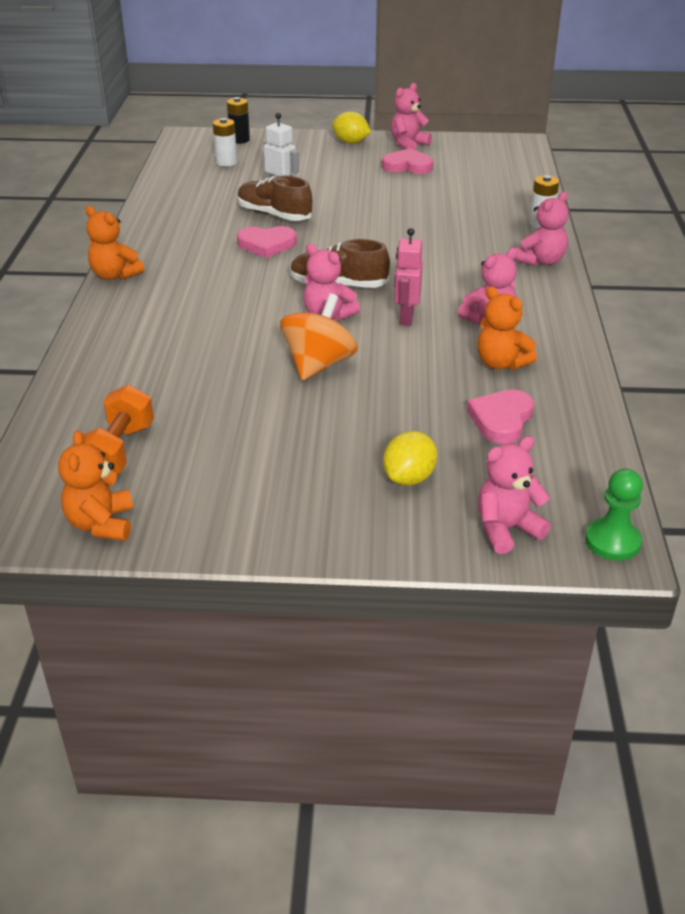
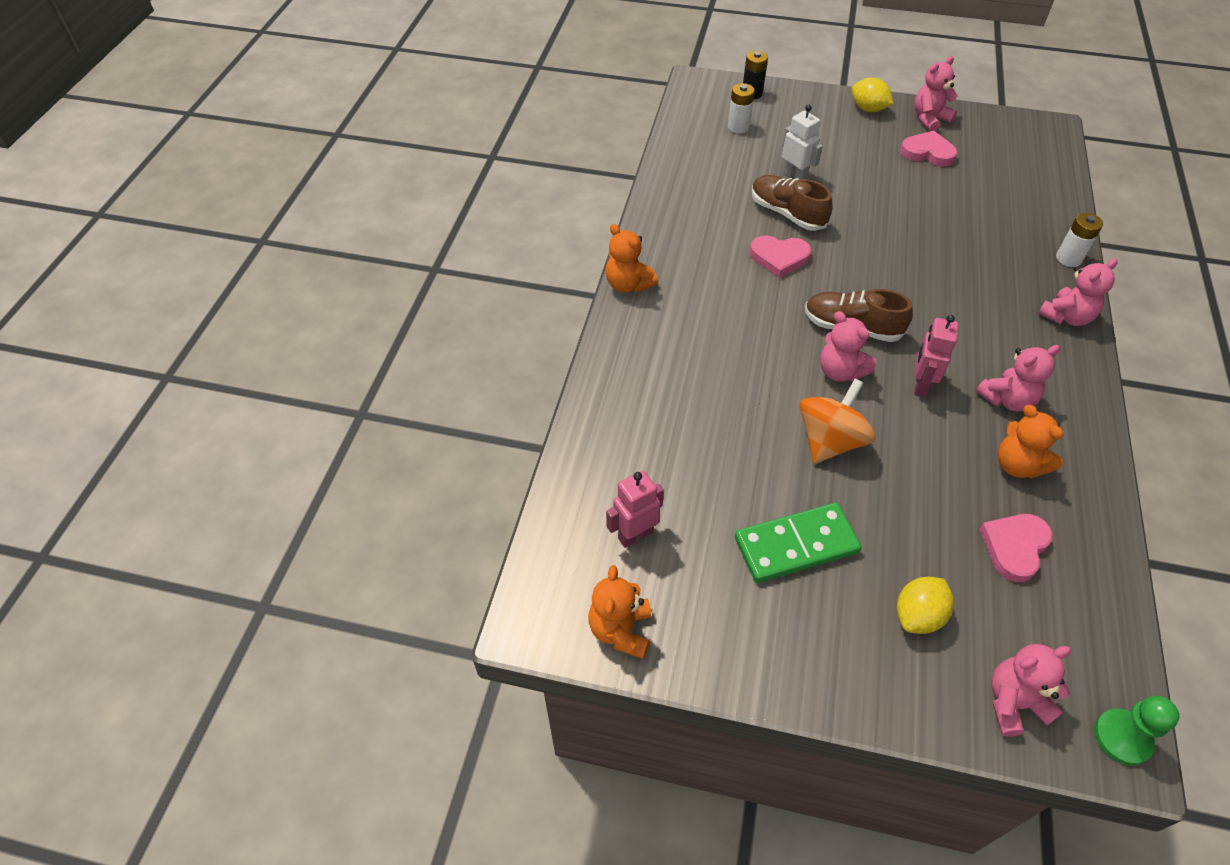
camera: 10 degrees right, 15 degrees up
(118, 452) = (635, 535): orange dumbbell -> pink robot
(285, 441) = (796, 545): none -> green domino

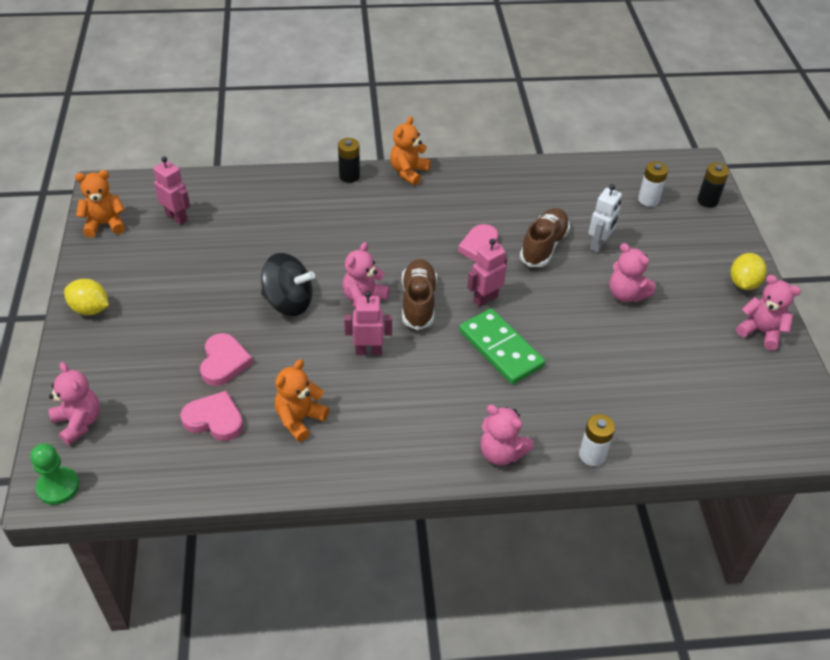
camera: 70 degrees right, 5 degrees down
(615, 338) = (349, 176): none -> black battery
(796, 545) = (187, 295): green domino -> green domino (500, 349)
(830, 441) = (288, 302): orange spinning top -> black spinning top
(856, 275) = (485, 299): none -> pink robot
(918, 615) = (141, 365): yellow lemon -> yellow lemon (90, 309)
(927, 152) = (700, 334): pink heart -> pink heart (224, 362)
(1007, 399) = (373, 410): pink teddy bear -> pink teddy bear (626, 294)

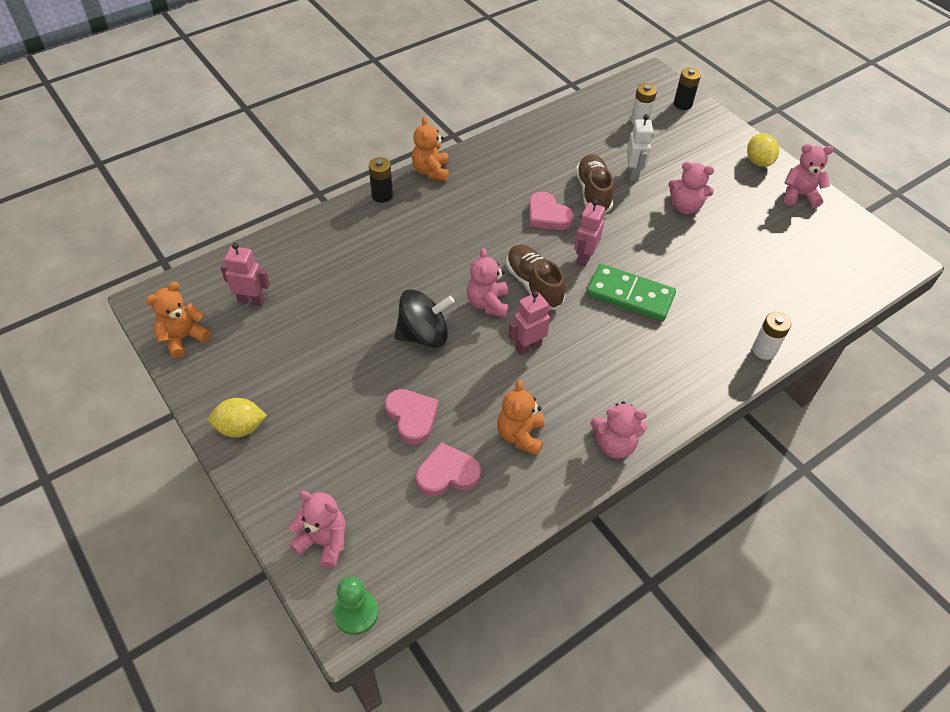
camera: 30 degrees left, 5 degrees up
(501, 453) = (699, 382): pink teddy bear -> pink teddy bear (614, 444)

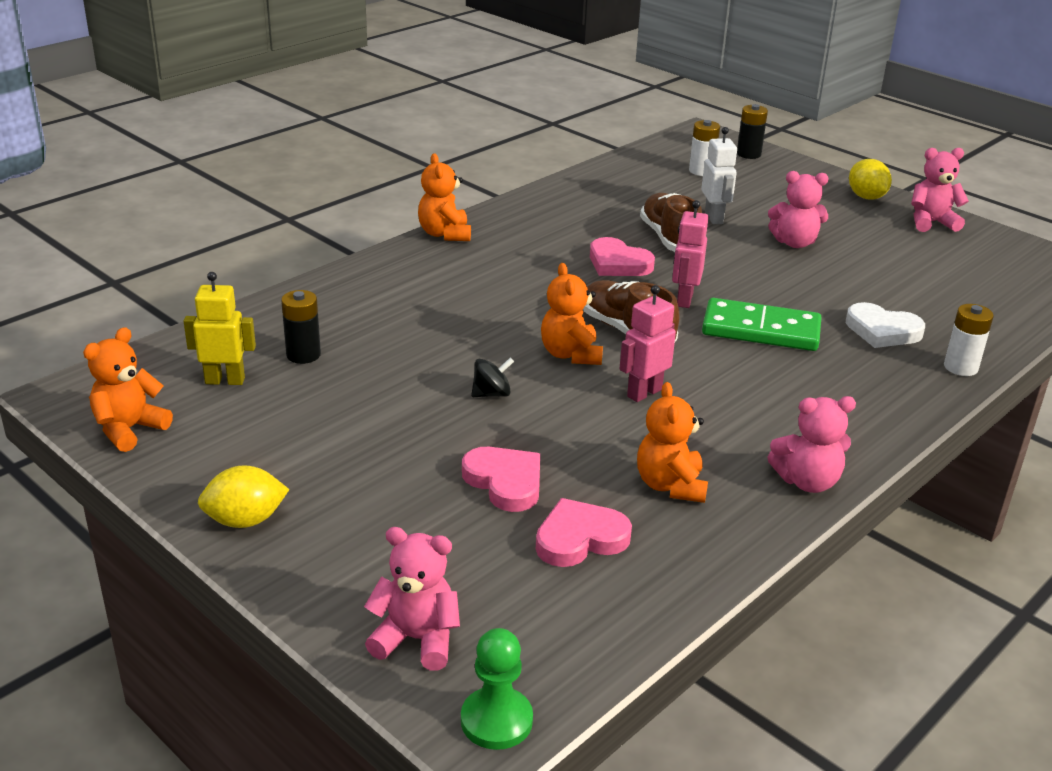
camera: 10 degrees left, 20 degrees down
(251, 301) = (225, 380): pink robot -> yellow robot
(382, 195) = (384, 261): black battery -> black battery (303, 355)
(424, 335) = (491, 394): black spinning top -> black spinning top, size x0.50
(488, 303) = (570, 354): pink teddy bear -> orange teddy bear
(719, 306) = (882, 331): none -> white heart

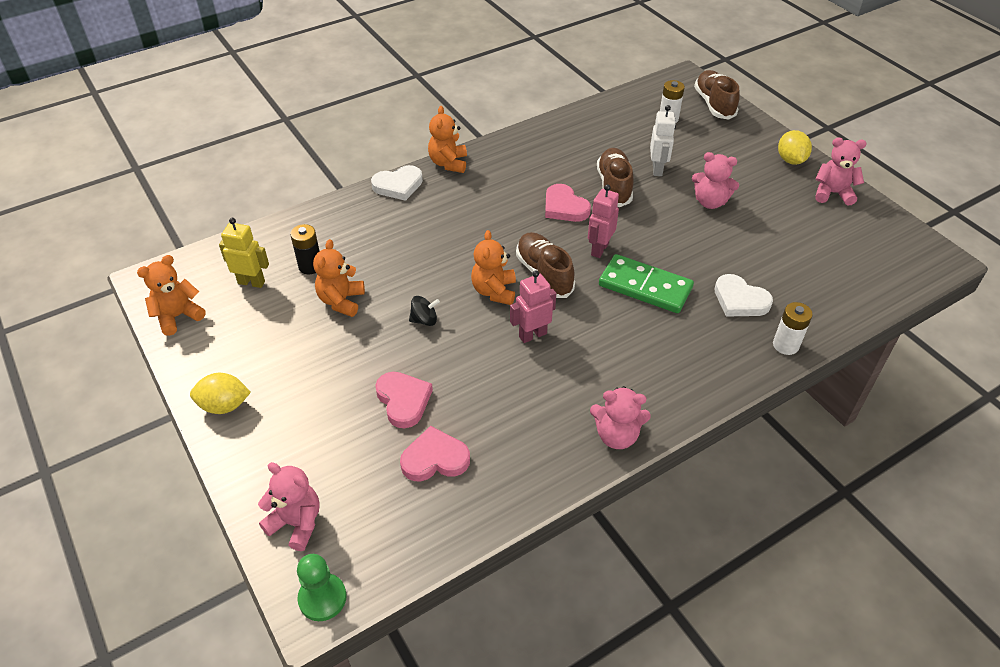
camera: 15 degrees right, 15 degrees up
(387, 261) = (398, 185): none -> white heart
(670, 485) = (516, 423): orange teddy bear -> orange teddy bear (341, 301)
(748, 154) = (714, 104): black battery -> brown shoe

